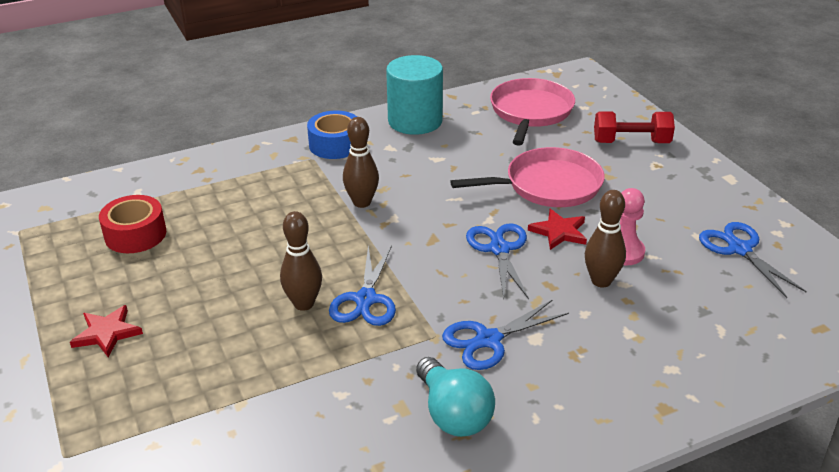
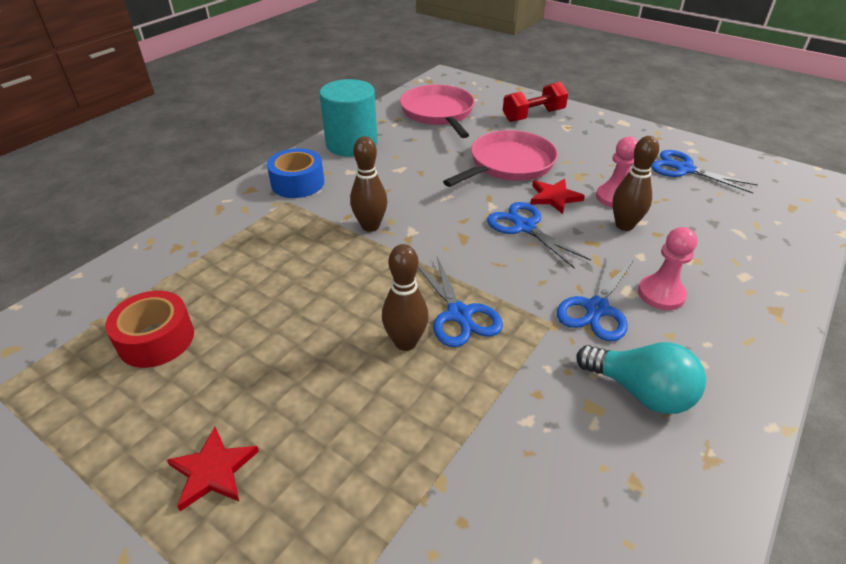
camera: 30 degrees left, 5 degrees up
(564, 351) = (661, 294): none -> pink pawn

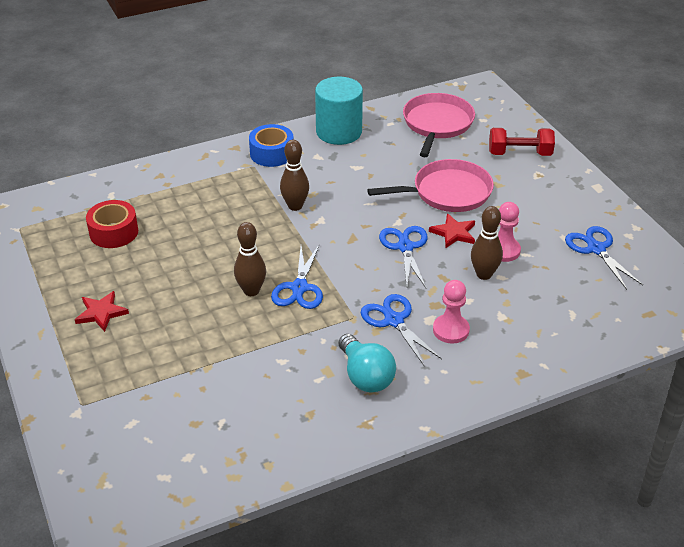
camera: 30 degrees right, 0 degrees up
(597, 309) = (394, 321): blue scissors -> blue scissors turned 90 degrees clockwise

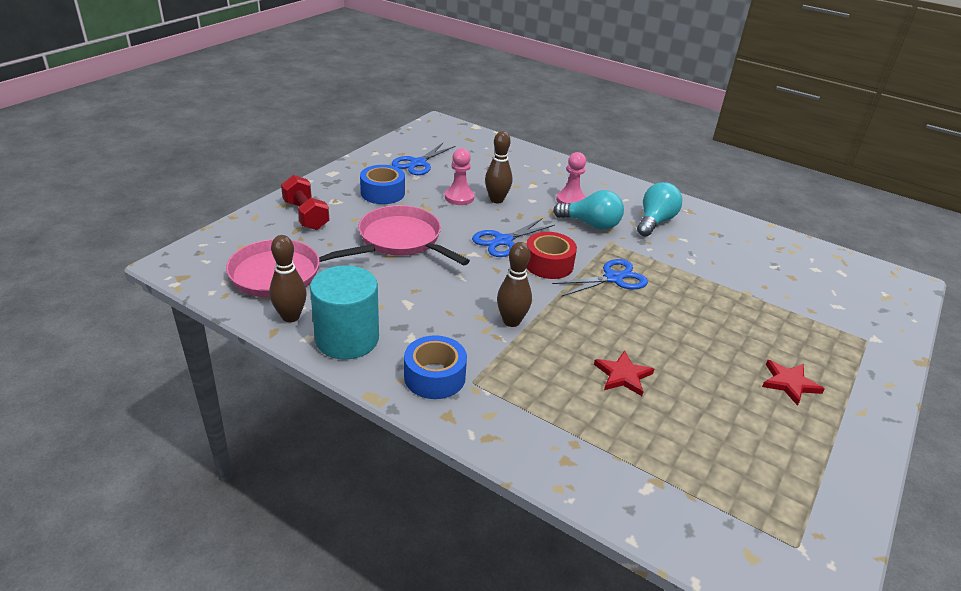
camera: 125 degrees left, 5 degrees down
(114, 232) = (696, 442): red tape -> red tape (548, 264)
(251, 291) = (648, 303): brown bowling pin -> brown bowling pin (290, 317)
(394, 321) = (591, 224): blue scissors -> turquoise light bulb
(454, 233) = (460, 223): red star -> red star (623, 375)
(539, 205) = (382, 193): none -> blue tape

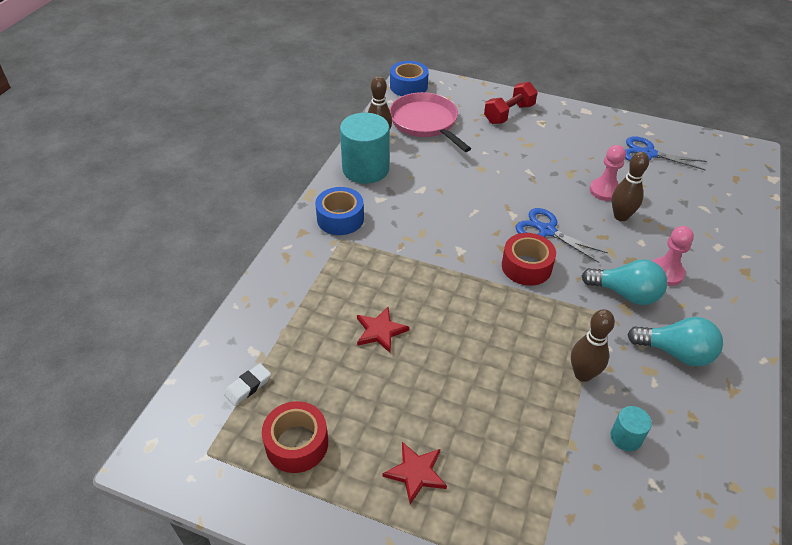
camera: 80 degrees right, 10 degrees up
(382, 193) = (575, 144): blue tape -> blue tape (408, 86)
(403, 239) = (509, 170): pink pan -> none
(511, 321) = (425, 251): brown bowling pin -> brown bowling pin (583, 374)
(591, 224) = (625, 294): turquoise light bulb -> turquoise light bulb turned 75 degrees counterclockwise
(613, 278) = (530, 318): blue scissors -> none
(701, 498) = (248, 386): none -> white eraser
(736, 266) = (626, 437): none -> turquoise cylinder
(772, 463) = (297, 443): none -> red tape

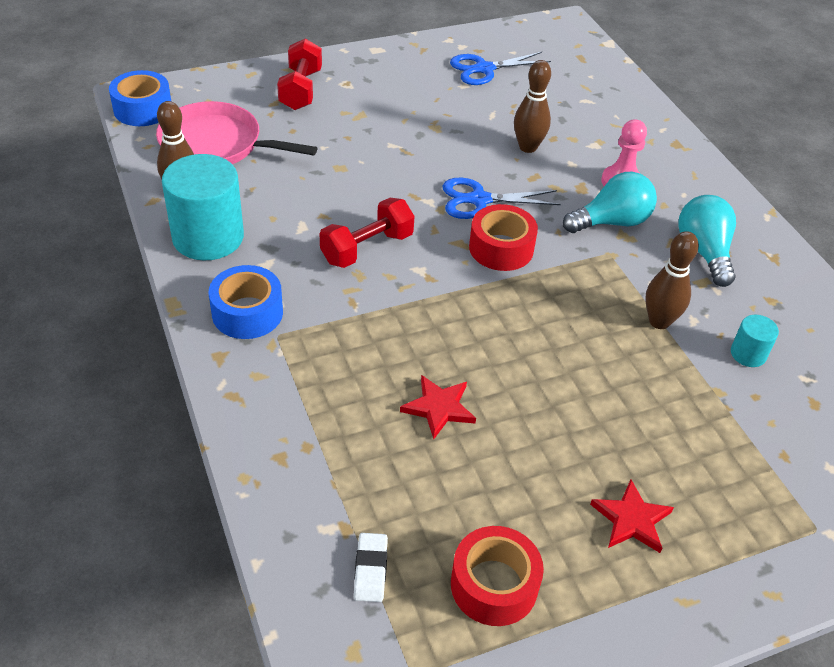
camera: 45 degrees left, 0 degrees up
(443, 221) = (367, 248): none -> red dumbbell
(604, 190) = (486, 128): pink pawn -> none
(675, 352) = (704, 252): turquoise light bulb -> turquoise light bulb turned 75 degrees counterclockwise

